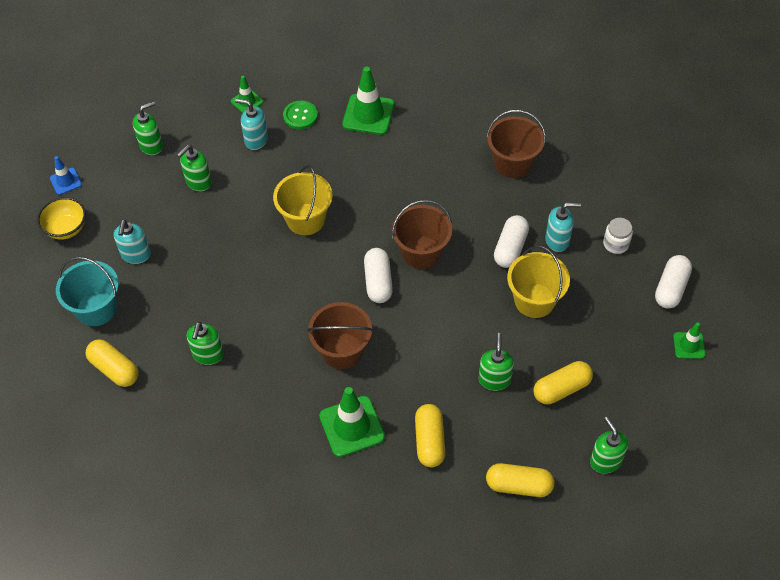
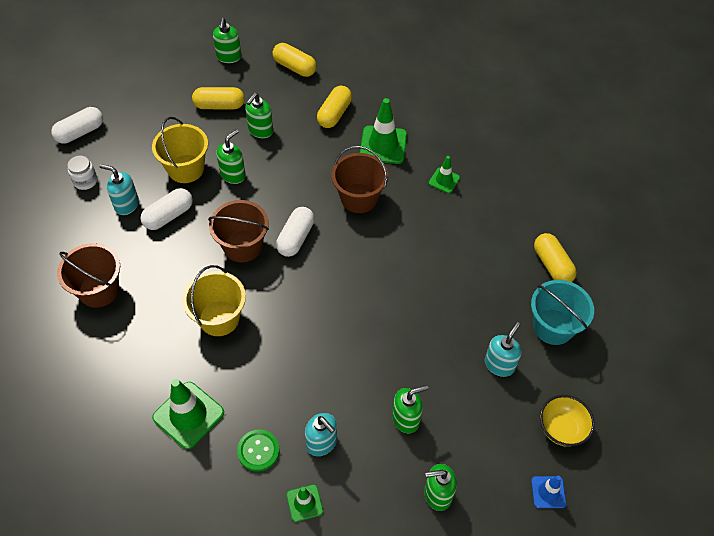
camera: 155 degrees left, 0 degrees up
(208, 355) = (468, 242): green soap dispenser -> green soap dispenser (233, 175)
(305, 219) = (322, 325): yellow bucket -> yellow bucket (219, 318)
(689, 345) = (109, 93): green traffic cone -> green traffic cone (444, 180)

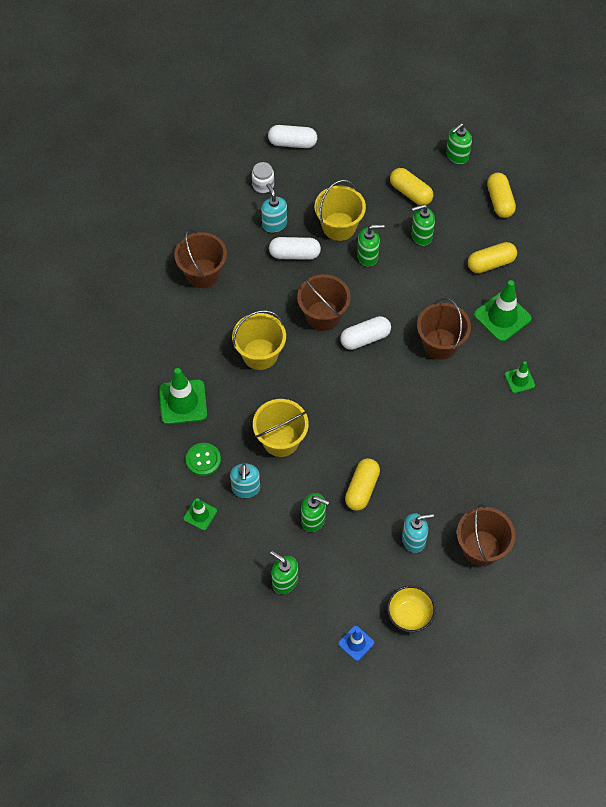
camera: 45 degrees right, 5 degrees up
(310, 375) = (281, 440): none -> yellow bucket
(552, 265) = (531, 507): yellow capsule -> yellow capsule (362, 489)
(553, 327) = (481, 548): turquoise bucket -> brown bucket

